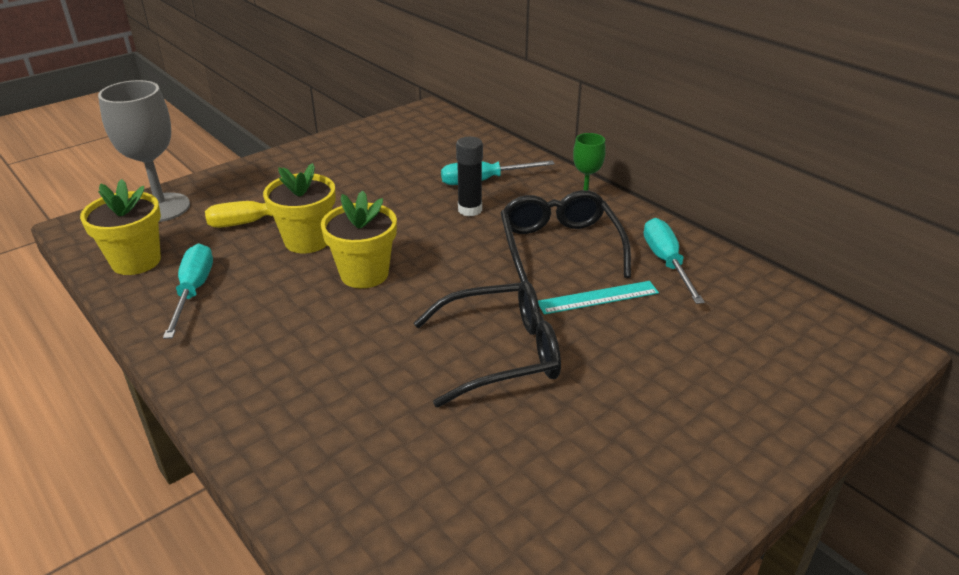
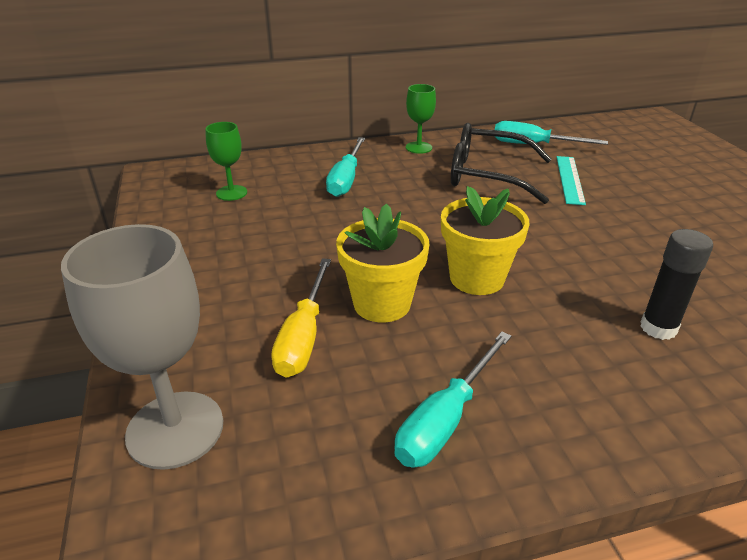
camera: 65 degrees left, 0 degrees up
(136, 261) = (324, 478): yellow flower pot -> none
(193, 291) = (445, 419): turquoise screwdriver -> turquoise screwdriver turned 75 degrees counterclockwise
(420, 144) = (231, 193): none -> green goblet
(470, 210) = (394, 198): black glue stick -> black glue stick (658, 328)
(502, 353) = (636, 235): black glasses -> none

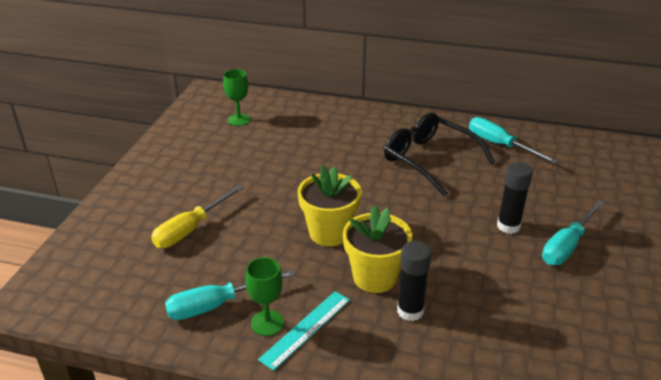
camera: 30 degrees right, 0 degrees up
(175, 429) = (87, 252): grey goblet -> none
(346, 179) = (322, 132): turquoise screwdriver -> turquoise screwdriver (567, 245)
(382, 304) = (253, 227): yellow flower pot -> yellow flower pot (375, 277)
(418, 147) = (403, 121): green goblet -> green goblet (267, 323)
(570, 179) = (492, 184): turquoise ruler -> turquoise ruler (306, 329)
(632, 211) = (508, 226): none -> black glue stick

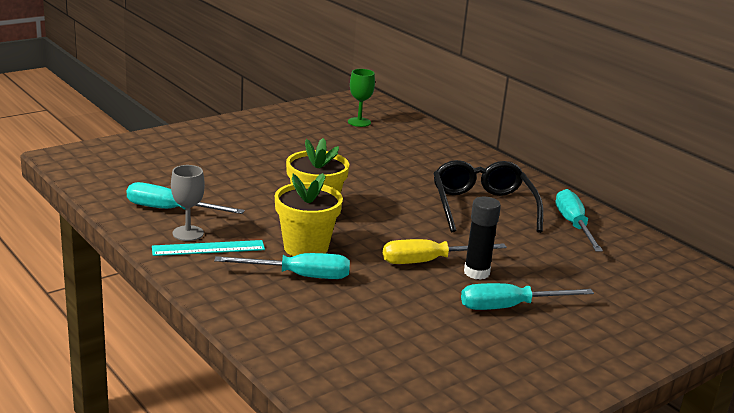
camera: 35 degrees right, 10 degrees down
(191, 229) = (218, 166): yellow screwdriver -> yellow screwdriver (428, 261)
(267, 323) = (188, 233): green goblet -> grey goblet
(410, 311) = (299, 276): black glue stick -> turquoise screwdriver

